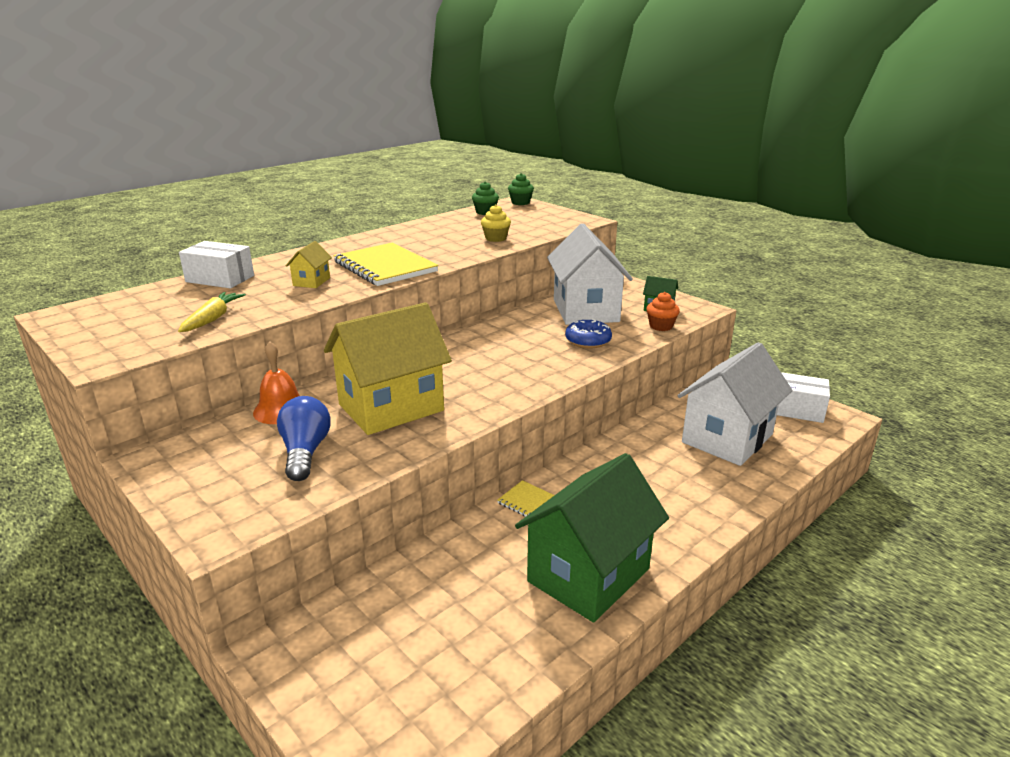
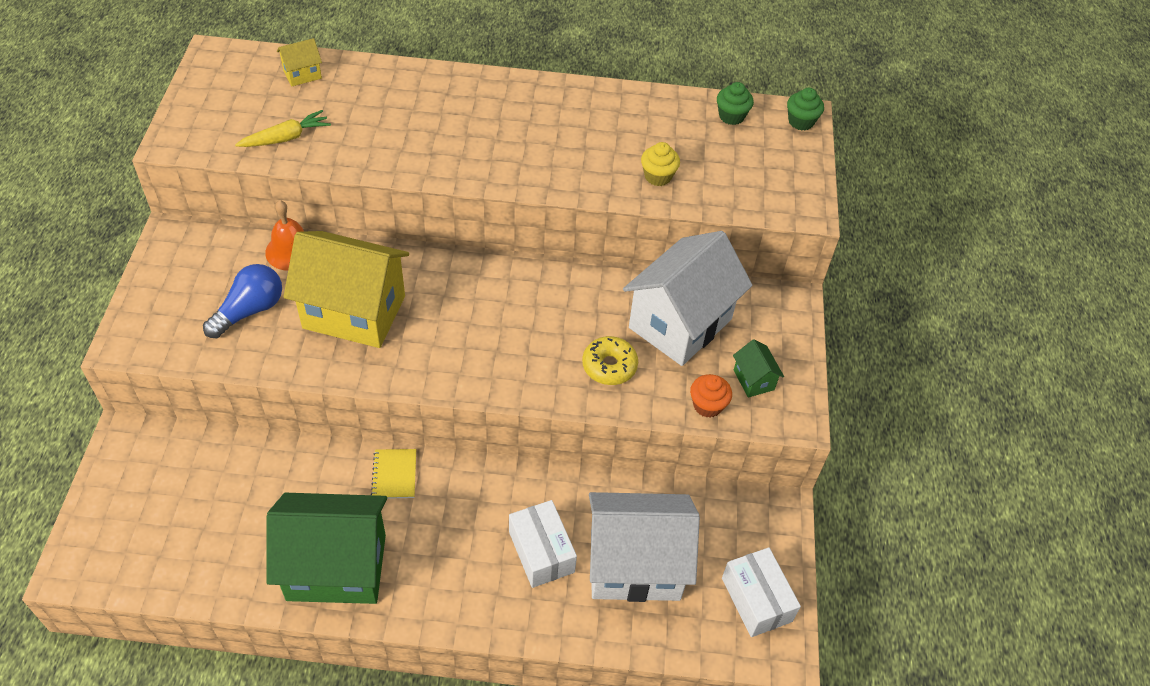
camera: 45 degrees right, 25 degrees up
(220, 279) = (360, 77): white box -> white box (541, 552)
(311, 282) = (411, 134): yellow house -> yellow house (302, 74)
(385, 267) = (494, 153): yellow notebook -> none
(588, 341) = (609, 366): blue donut -> yellow donut

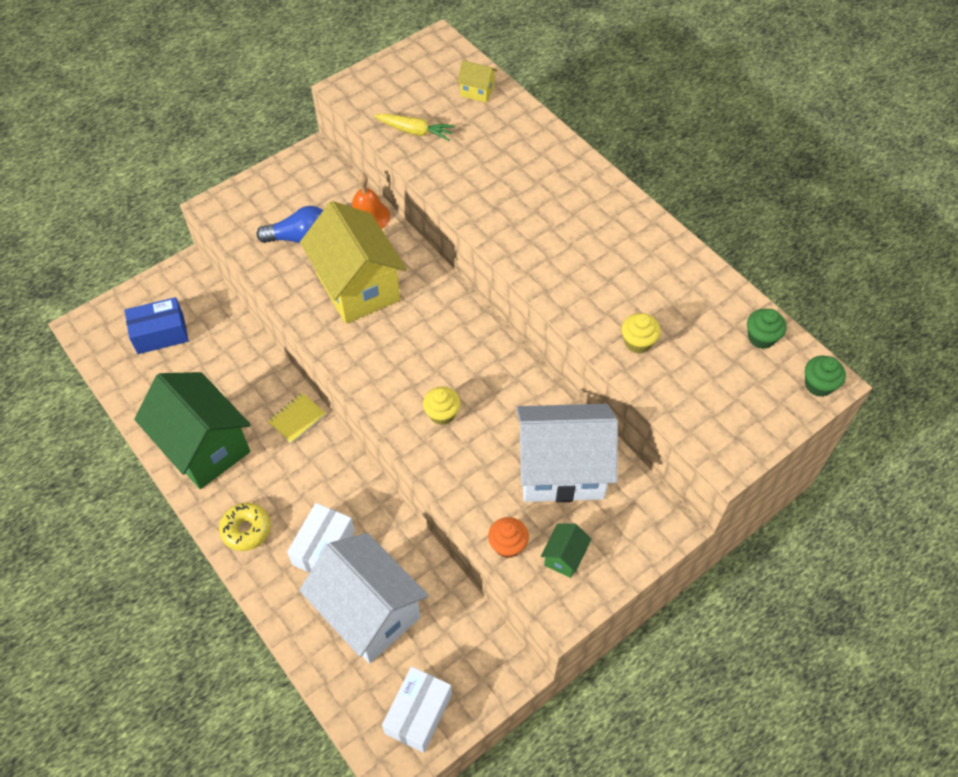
camera: 50 degrees right, 5 degrees up
(168, 511) = (160, 334): none -> blue box
(546, 354) = (442, 414): none -> yellow cupcake
(609, 366) = (474, 458): yellow donut -> yellow donut (246, 530)

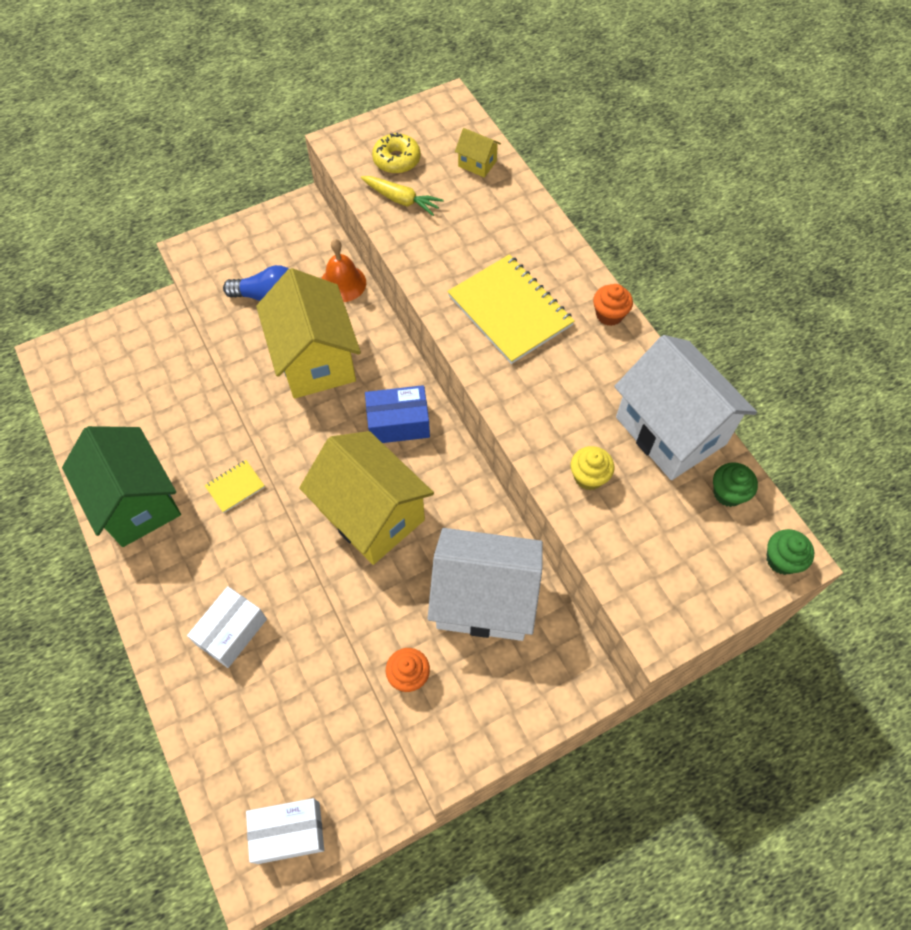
camera: 10 degrees right, 5 degrees up
(160, 334) = (120, 374): blue box -> blue box (398, 423)
(246, 530) = (159, 599): yellow donut -> yellow donut (396, 160)
(369, 612) = (262, 710): white house -> white house (670, 430)
(418, 714) = (289, 832): white box -> white box turned 45 degrees clockwise
(442, 414) = (372, 514): yellow cupcake -> yellow house
(536, 213) = (510, 310): none -> yellow notebook
(564, 557) = (466, 699): green house -> none
(625, 205) = (609, 315): none -> orange cupcake

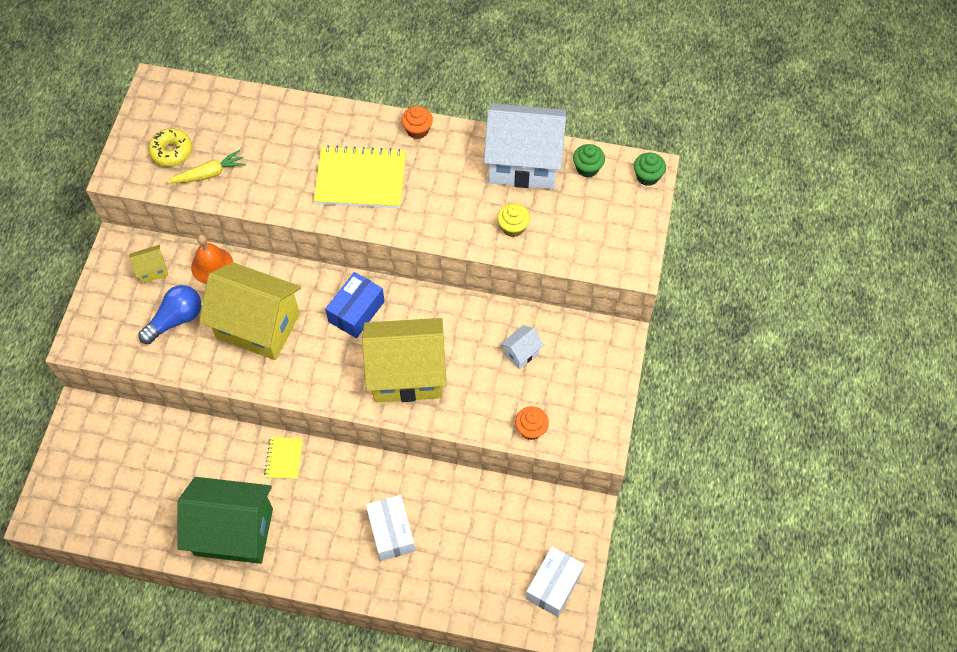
camera: 50 degrees left, 0 degrees up
(477, 164) = (227, 109): yellow house -> yellow house (152, 270)
(484, 599) = (521, 353): white house -> white house, size x0.42

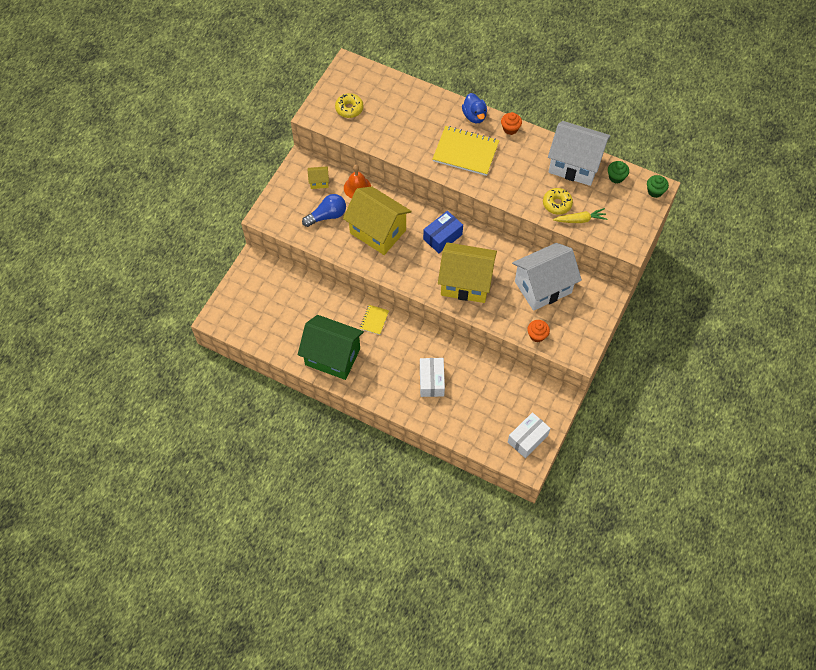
camera: 15 degrees right, 0 degrees up
(209, 174) = (370, 127): yellow carrot -> yellow carrot (580, 220)
(361, 122) = (474, 116): none -> blue duck
(513, 227) = (557, 204): yellow cupcake -> yellow donut
(521, 353) = (543, 287): white house -> white house, size x2.41

